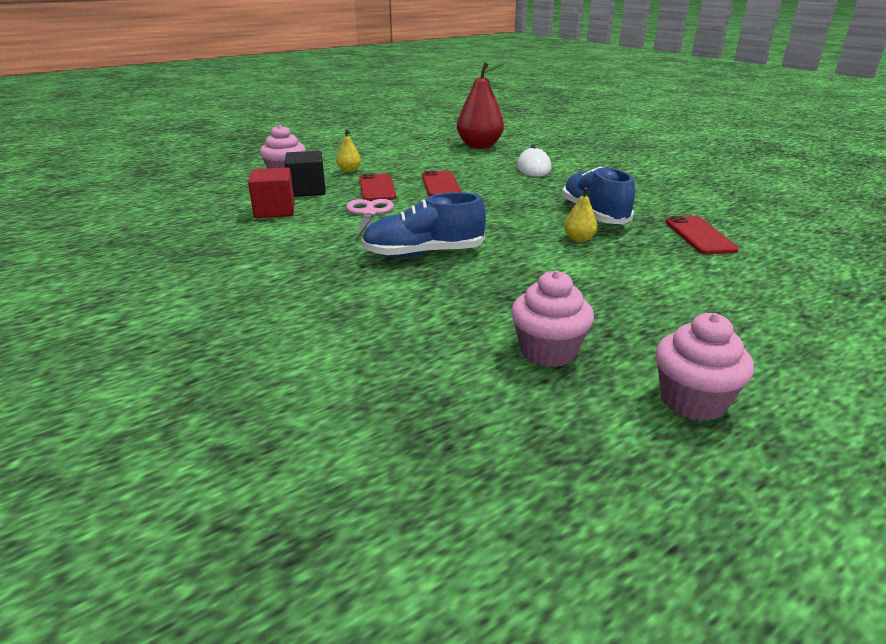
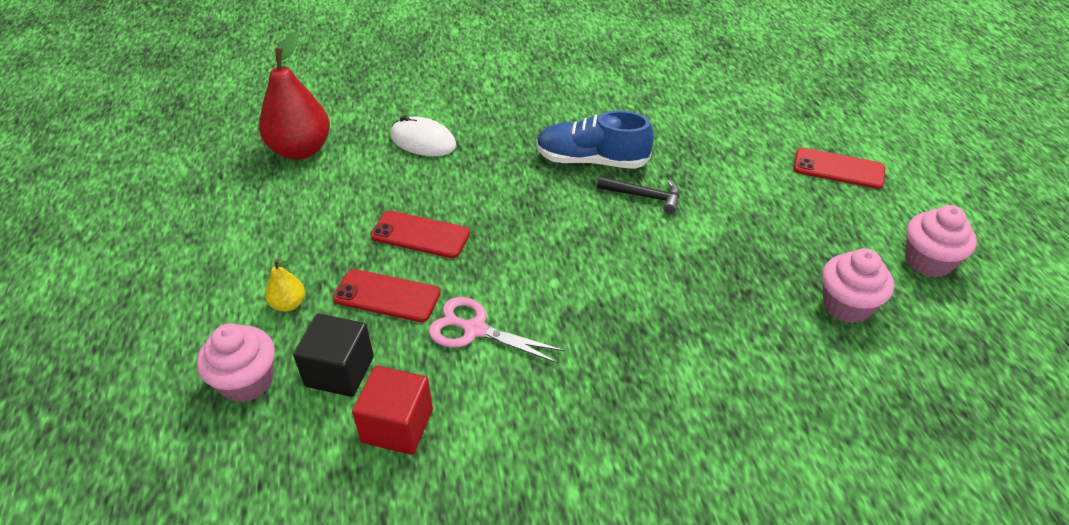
camera: 65 degrees left, 15 degrees up
(424, 253) = (621, 318): blue shoe -> none
(579, 239) = (644, 196): yellow pear -> black hammer
(699, 236) = (675, 125): red phone -> red phone (838, 169)

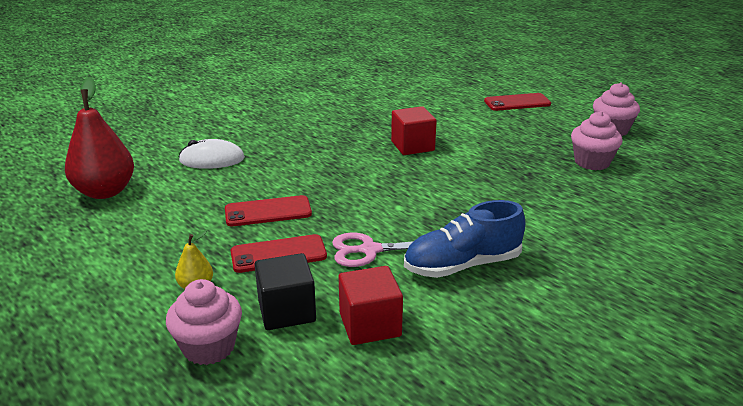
camera: 30 degrees left, 15 degrees down
(591, 160) = (356, 138): blue shoe -> blue shoe (462, 265)
(644, 196) = (412, 146): black hammer -> red cube

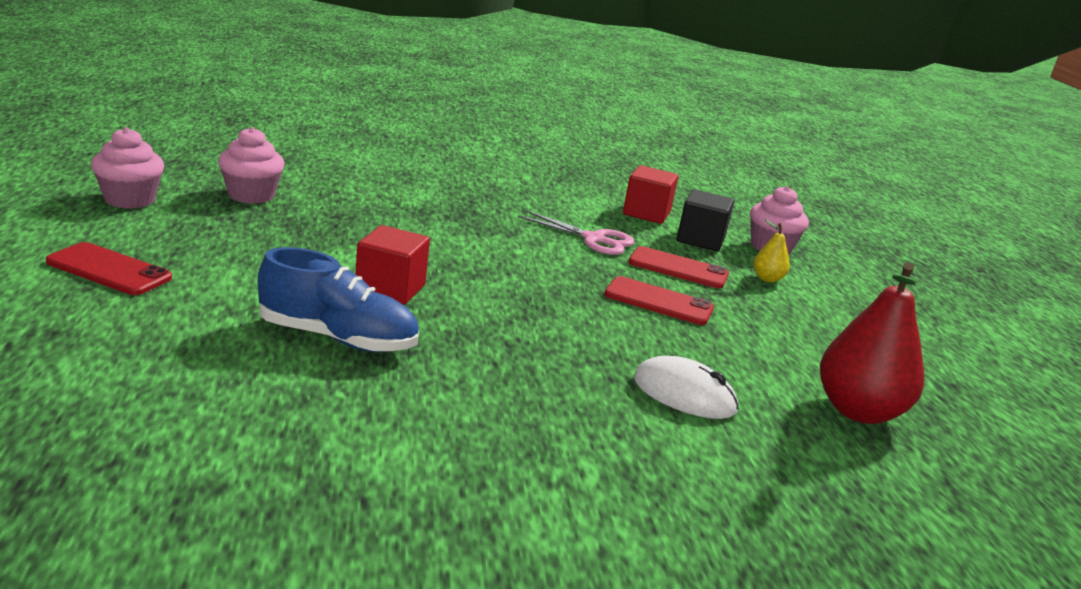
camera: 150 degrees left, 5 degrees down
(462, 265) = (533, 205): blue shoe -> blue shoe (337, 338)

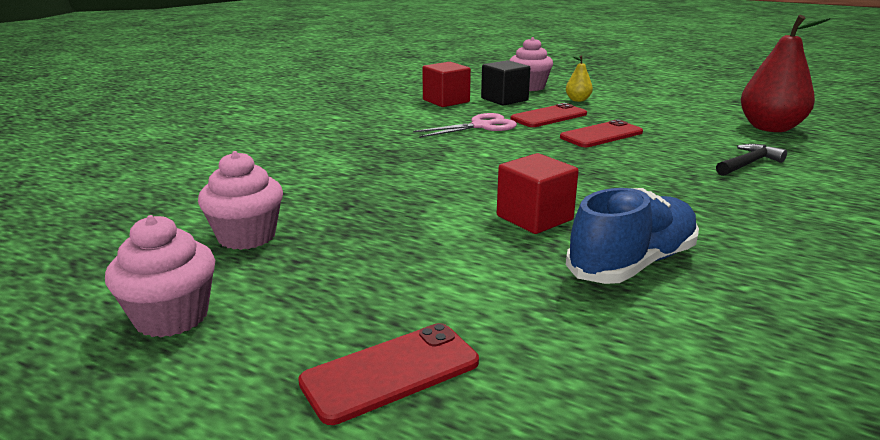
camera: 50 degrees left, 0 degrees up
(684, 394) = (748, 163): white mouse -> black hammer

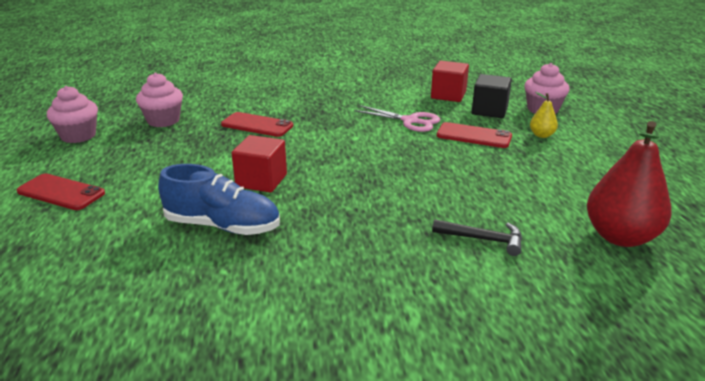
camera: 55 degrees right, 5 degrees up
(601, 135) = (460, 165): red phone -> red phone (257, 125)

